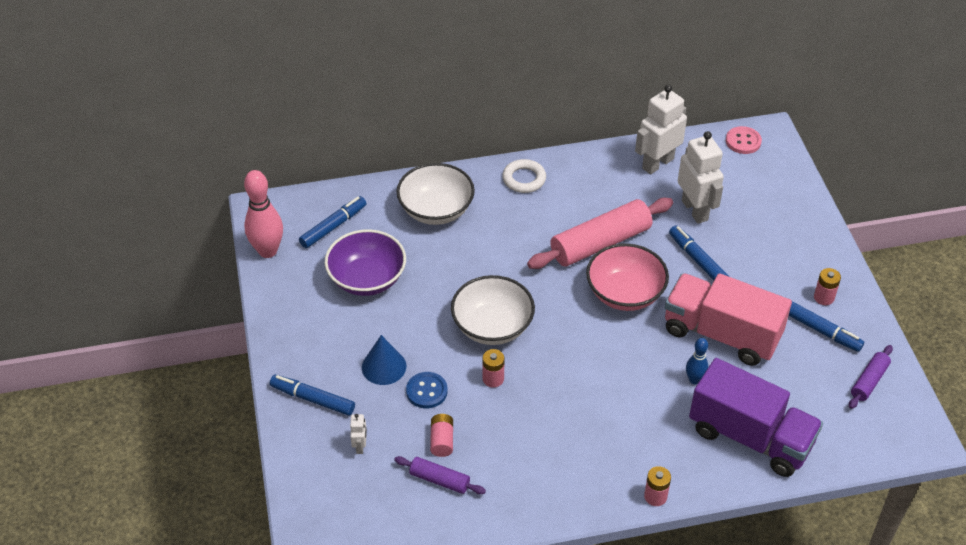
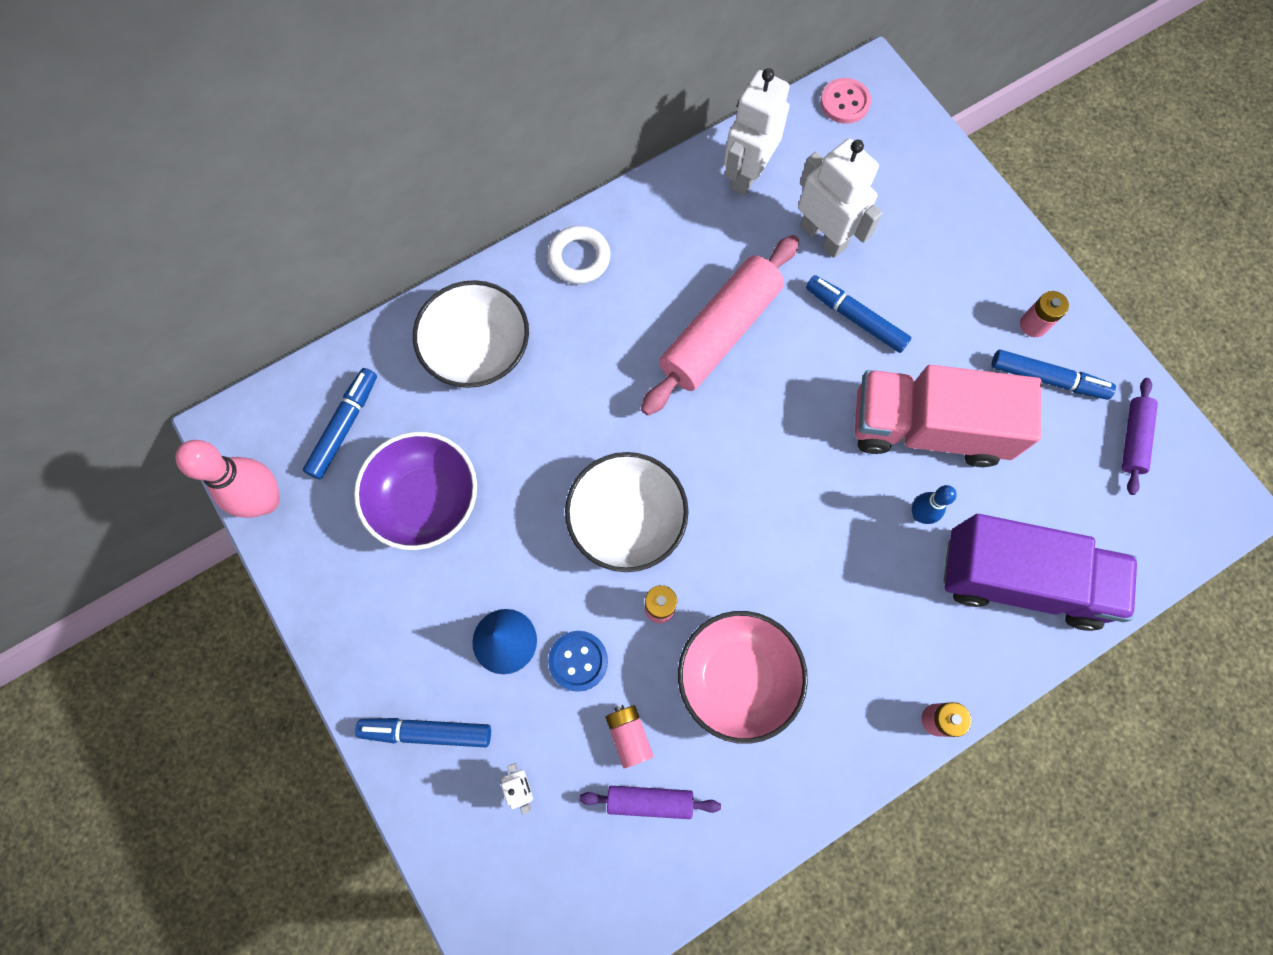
camera: 20 degrees left, 25 degrees up
(625, 293) = (781, 405): pink bowl -> pink bowl (737, 678)

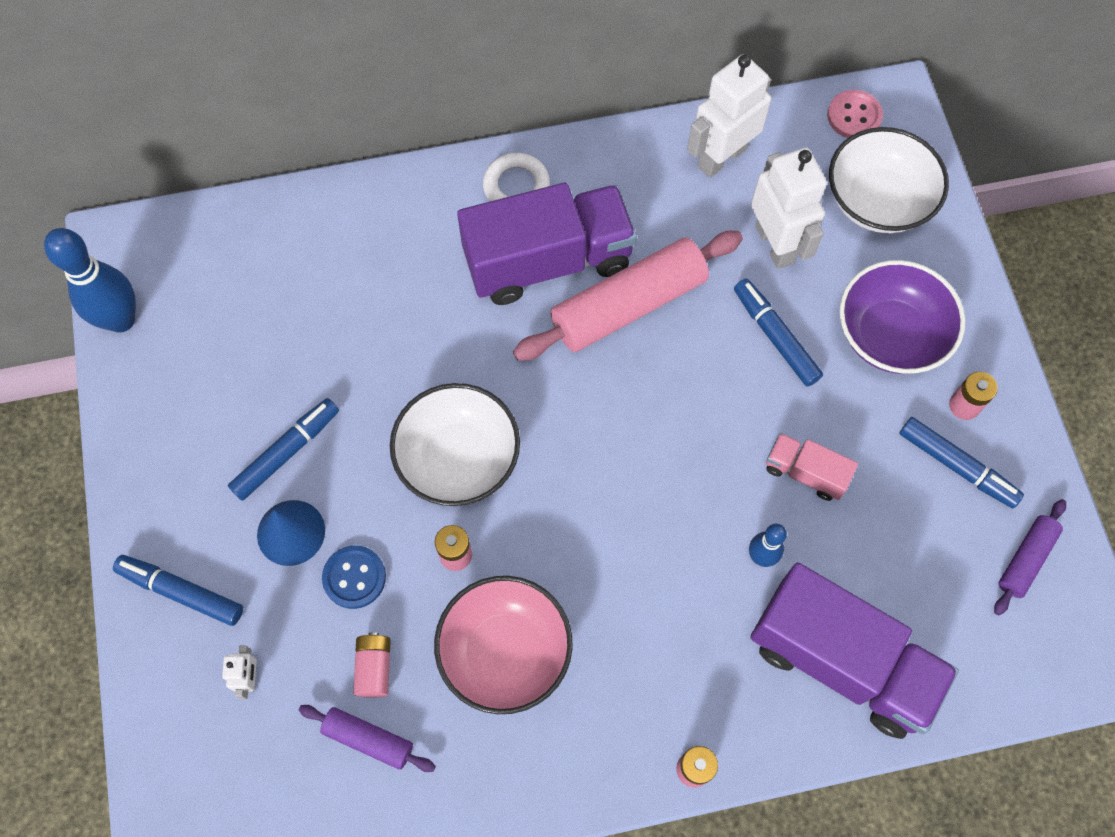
camera: 20 degrees right, 5 degrees down
(266, 501) = (121, 320): pink bowling pin -> blue bowling pin
(344, 426) = (222, 274): blue marker -> blue marker (286, 452)
(426, 500) = (271, 371): purple bowl -> purple bowl (890, 335)
(478, 350) = (380, 244): white bowl -> white bowl (877, 201)
(634, 316) = (548, 261): none -> purple truck
(927, 428) = (805, 472): pink truck -> pink truck, size x0.47

